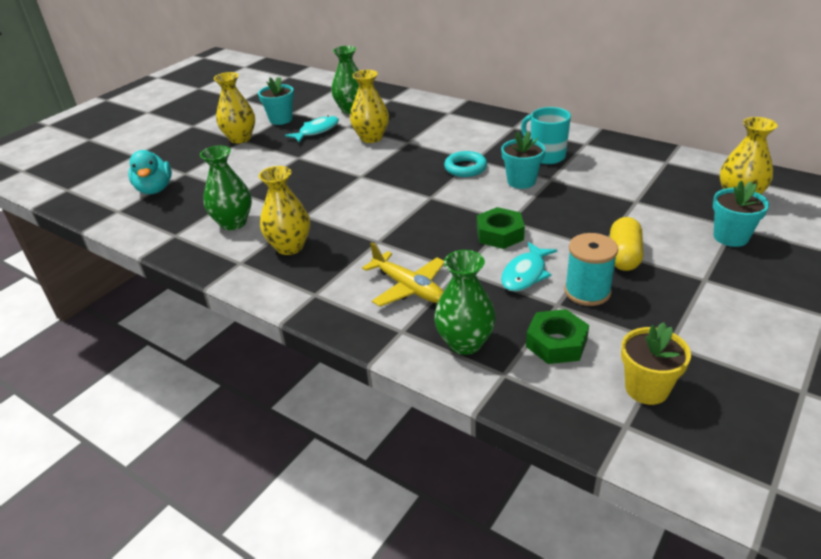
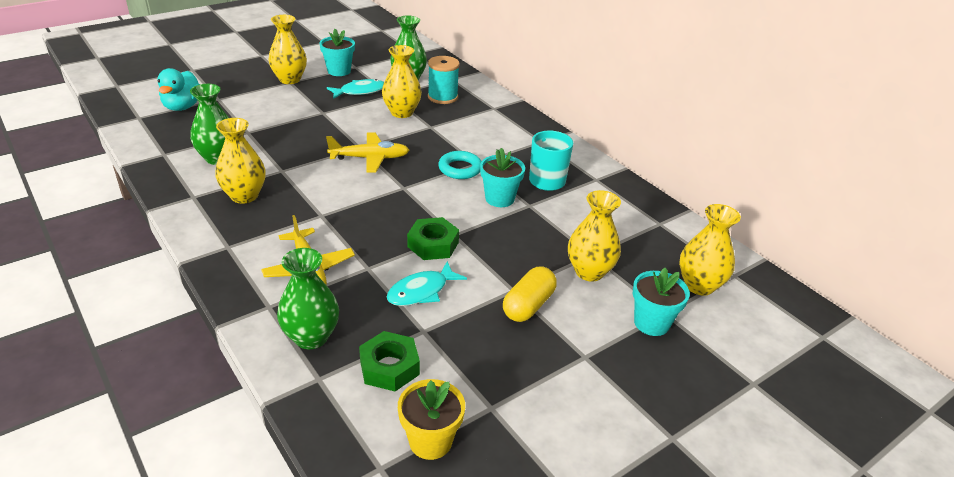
camera: 15 degrees right, 0 degrees up
(378, 182) = (370, 158): none -> yellow plane
(587, 291) = (462, 328): turquoise spool -> turquoise spool (442, 97)
(647, 215) = (589, 272): none -> yellow vase

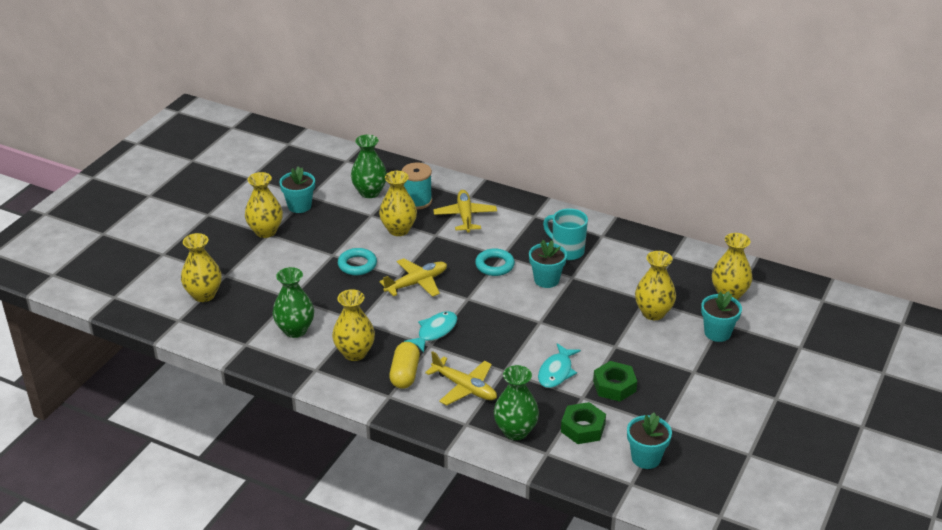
camera: 25 degrees left, 0 degrees up
(182, 106) = (204, 295): turquoise duck -> yellow vase
(334, 127) = (357, 265): none -> turquoise ring
(360, 91) = (341, 221): turquoise fish -> turquoise fish (435, 331)
(430, 441) = (646, 458): yellow flower pot -> turquoise flower pot
(433, 244) = (532, 335): green nut -> green nut (614, 386)
(474, 121) = (465, 216): none -> yellow plane
(528, 305) = (633, 353): yellow capsule -> yellow capsule (405, 374)

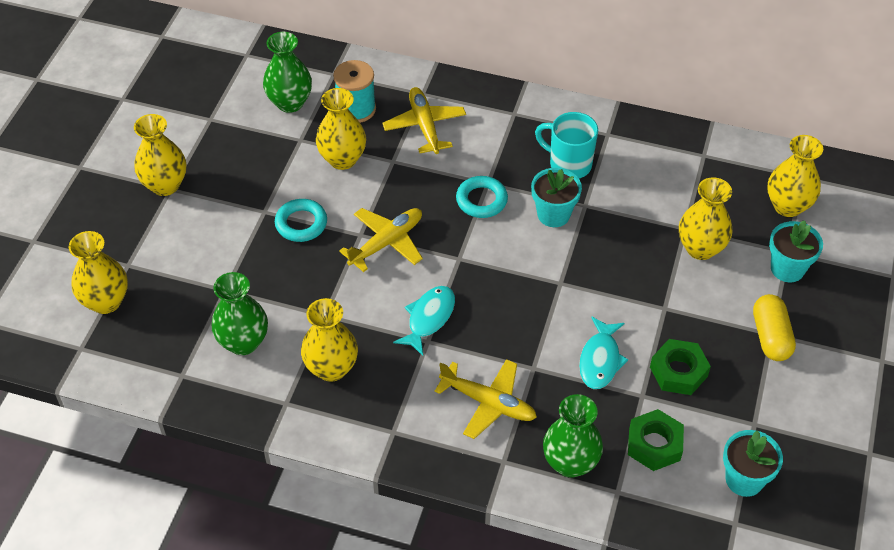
camera: 10 degrees left, 15 degrees up
(299, 206) = (201, 137): turquoise flower pot -> none
(405, 374) = (406, 393): yellow capsule -> yellow capsule (771, 336)

